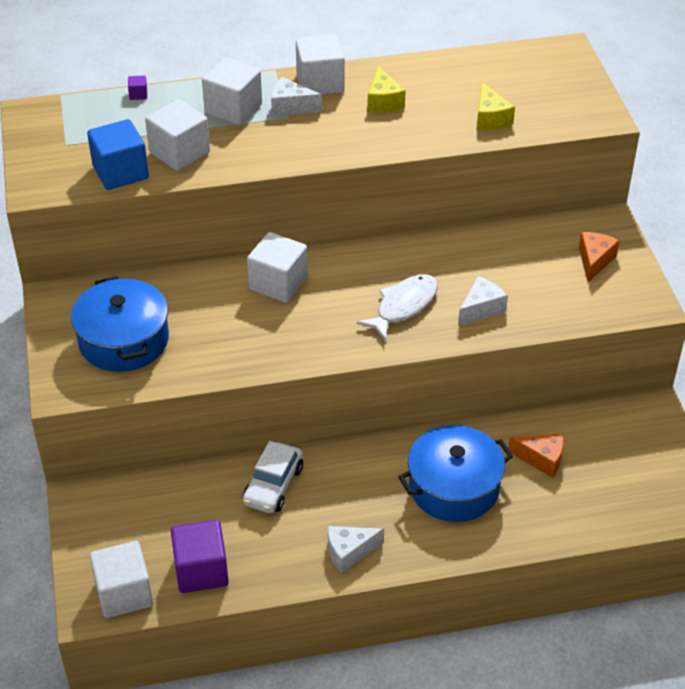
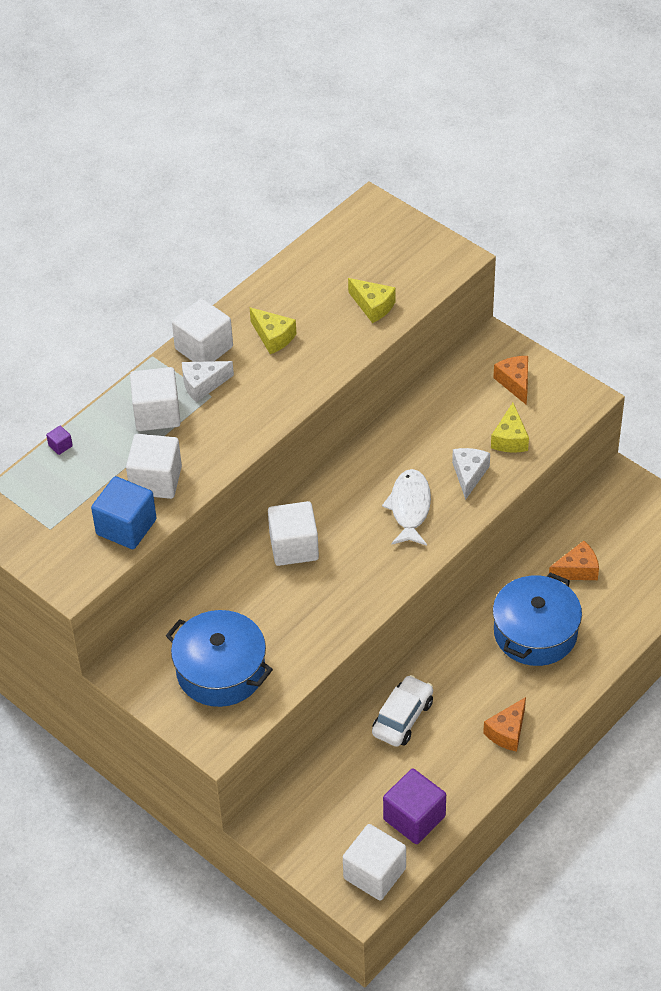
camera: 35 degrees left, 5 degrees up
(273, 486) = (402, 718): white car -> white car turned 135 degrees counterclockwise
(349, 552) = (507, 732): white cheese -> orange cheese
(546, 300) = (510, 439): none -> yellow cheese

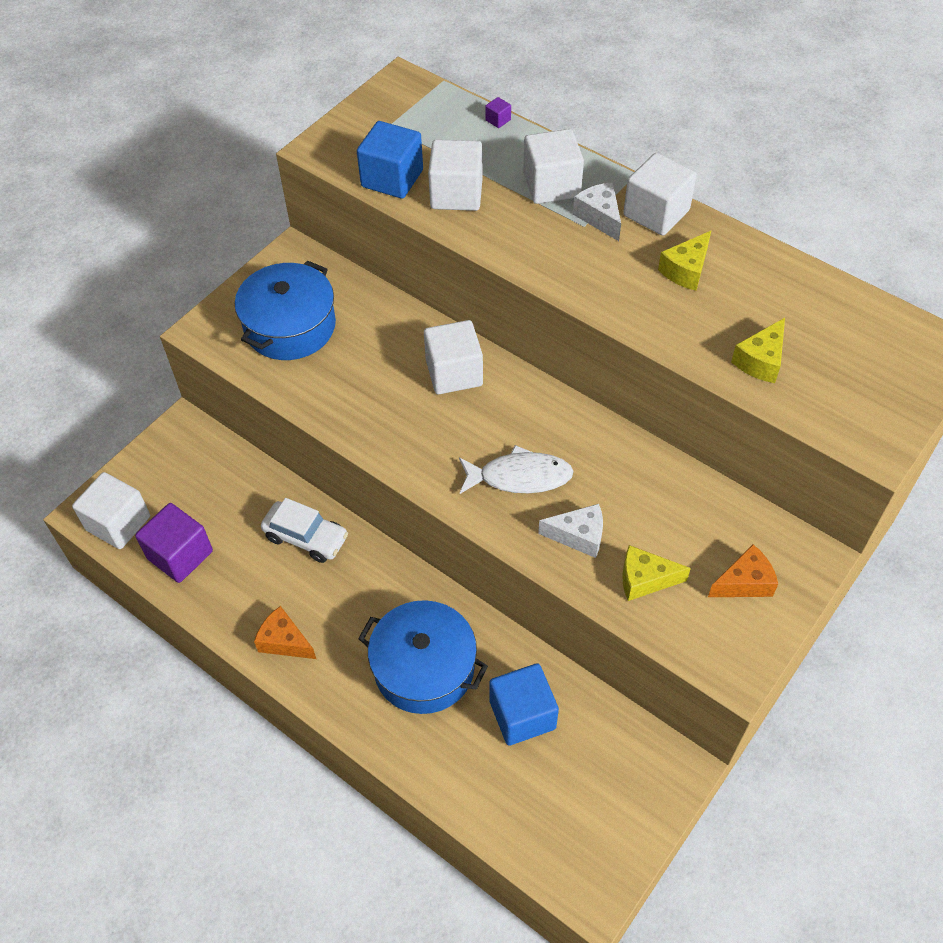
camera: 85 degrees right, 5 degrees up
(577, 570) = (522, 714): orange cheese -> blue cube

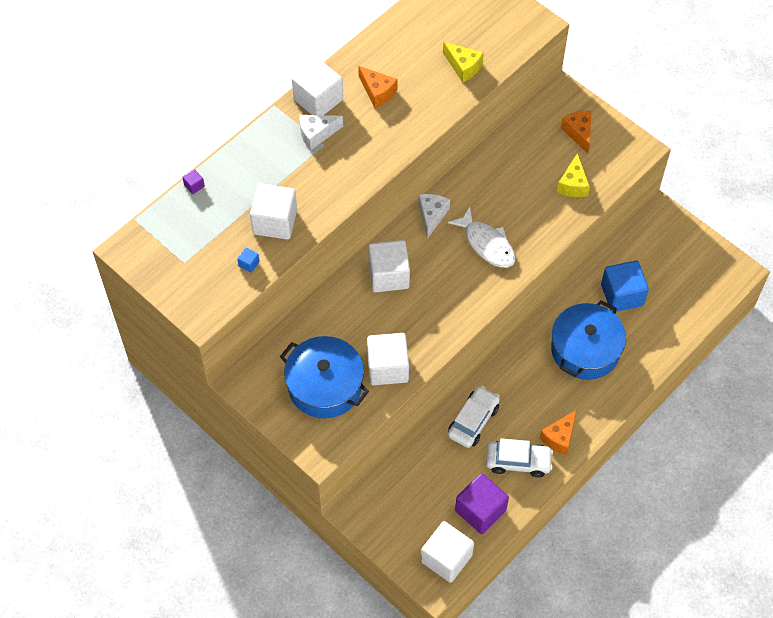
camera: 85 degrees left, 5 degrees up
(248, 593) = (518, 462): none -> white car
(392, 178) = (249, 264): blue cube -> blue cube, size x0.40
(519, 477) = (487, 244): white fish -> white fish turned 135 degrees clockwise
(551, 185) = (277, 159): white cube -> white cube (388, 367)
(578, 536) = (537, 216): white cheese -> white cheese (432, 216)
(686, 270) = (377, 92): yellow cheese -> orange cheese

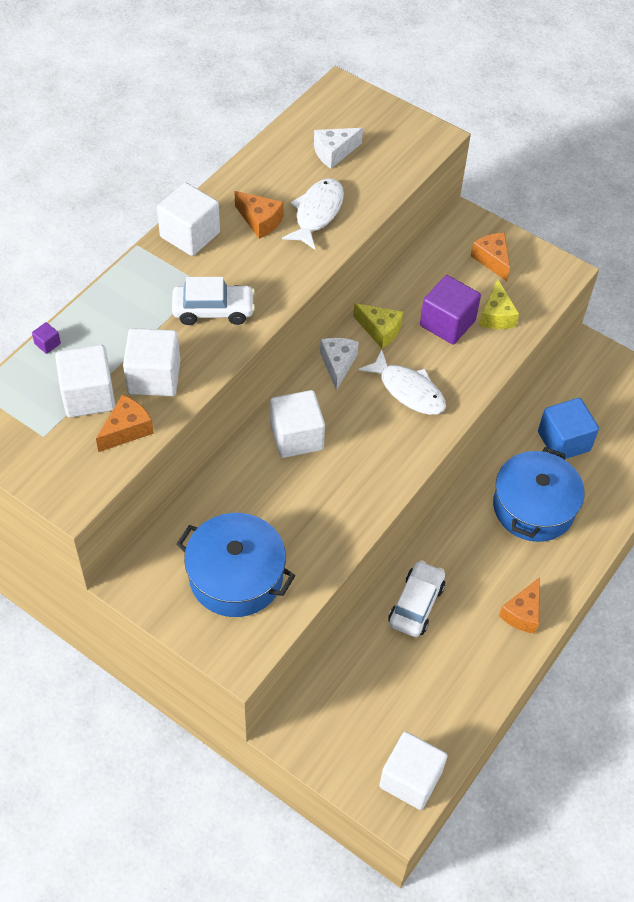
camera: 10 degrees left, 5 degrees down
(249, 264) = (127, 430): blue cube -> orange cheese
(316, 134) = (193, 273): white cheese -> white cheese (334, 152)
(388, 367) = (311, 546): white cube -> white cube (88, 396)
(426, 88) = (317, 213): none -> white fish
(463, 67) = (357, 186): yellow cheese -> yellow cheese (380, 330)
(480, 510) = (443, 713): purple cube -> purple cube (447, 323)
(518, 462) = (478, 648): white car -> white car (213, 311)

